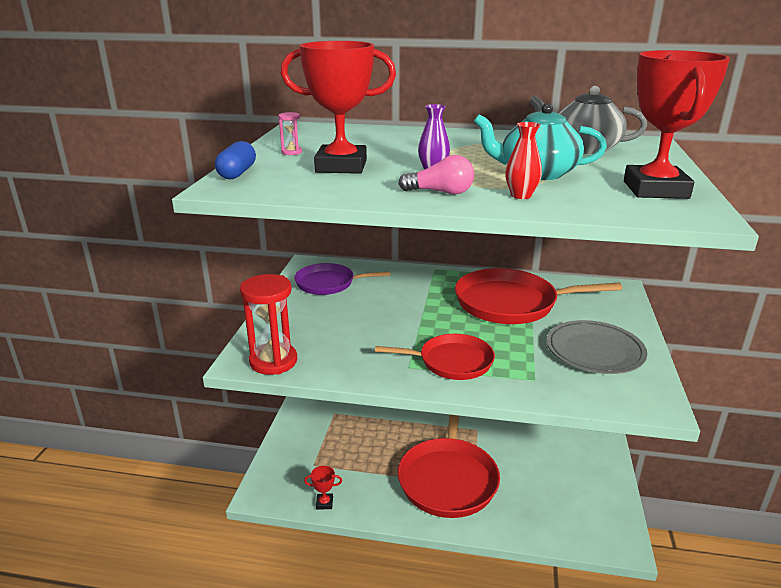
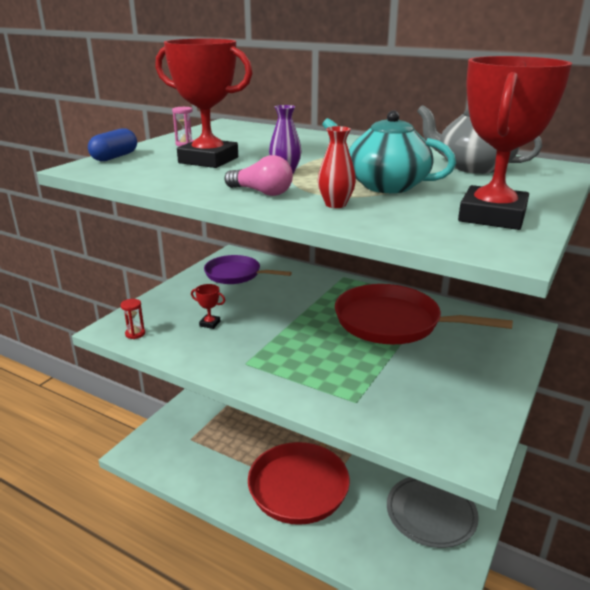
camera: 20 degrees right, 0 degrees up
(273, 361) = (135, 334): red hourglass -> red hourglass, size x0.44
(324, 503) = (179, 475): red trophy -> red trophy (210, 323)
(451, 362) = (288, 367): red pan -> none
(594, 351) = (443, 387): grey plate -> grey plate (431, 513)

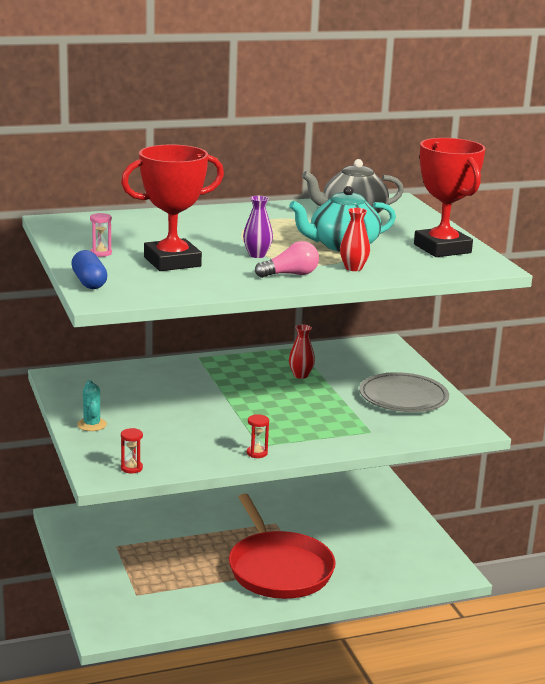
camera: 50 degrees left, 5 degrees down
(182, 292) = (92, 425): none -> turquoise cactus
(210, 323) = (173, 434): red trophy -> none
(230, 368) = (257, 453): none -> red hourglass
(236, 274) = (104, 391): purple pan -> none
(393, 322) = (300, 375): red pan -> red vase
(431, 513) = (386, 535): grey plate -> grey plate (403, 397)

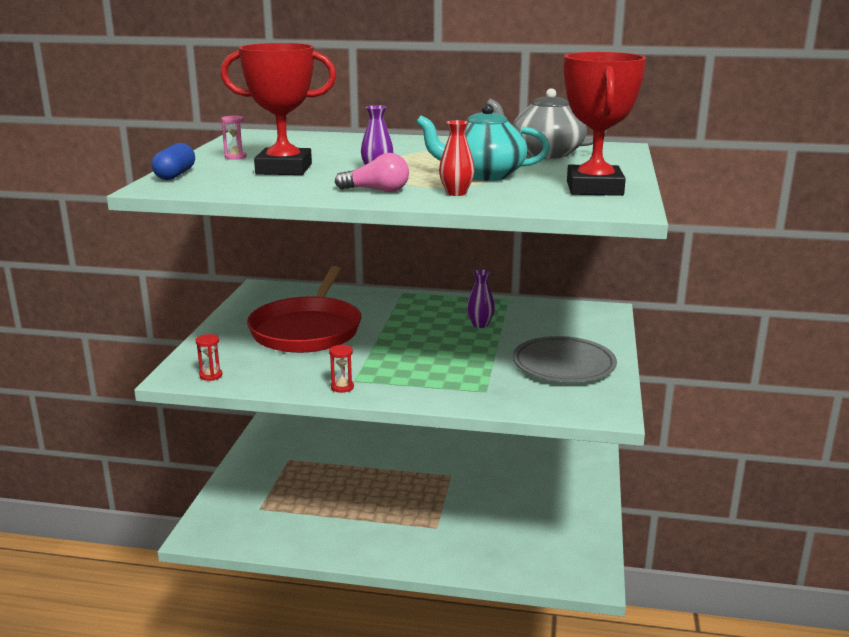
camera: 30 degrees right, 0 degrees up
(92, 425) = (231, 331): turquoise cactus -> none
(278, 569) = (410, 521): red pan -> red pan (307, 330)
(300, 375) = (480, 324): red vase -> purple vase

